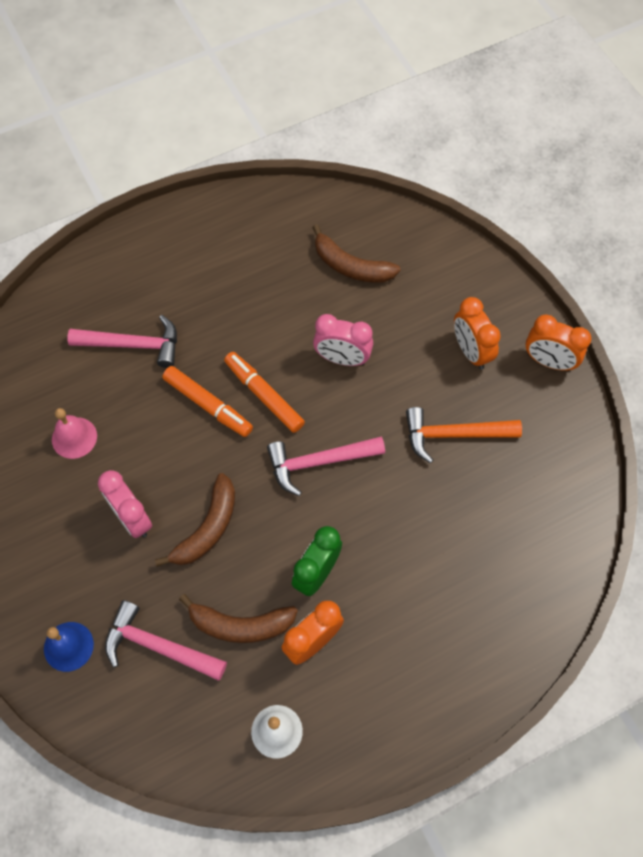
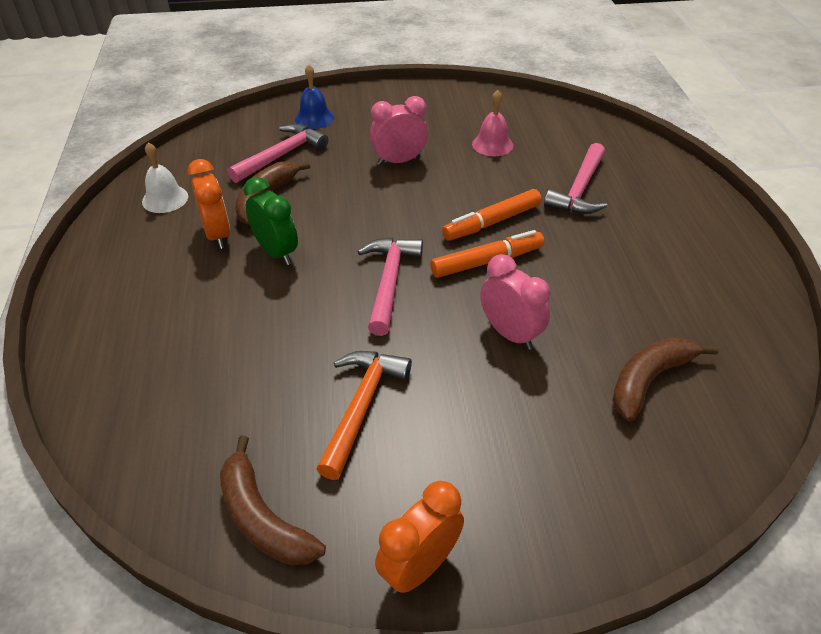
camera: 110 degrees right, 20 degrees down
(208, 528) = (364, 198): brown banana -> brown banana (262, 518)
(342, 358) = (510, 334): pink clock -> pink clock turned 105 degrees clockwise
(471, 351) = (473, 469): orange clock -> none

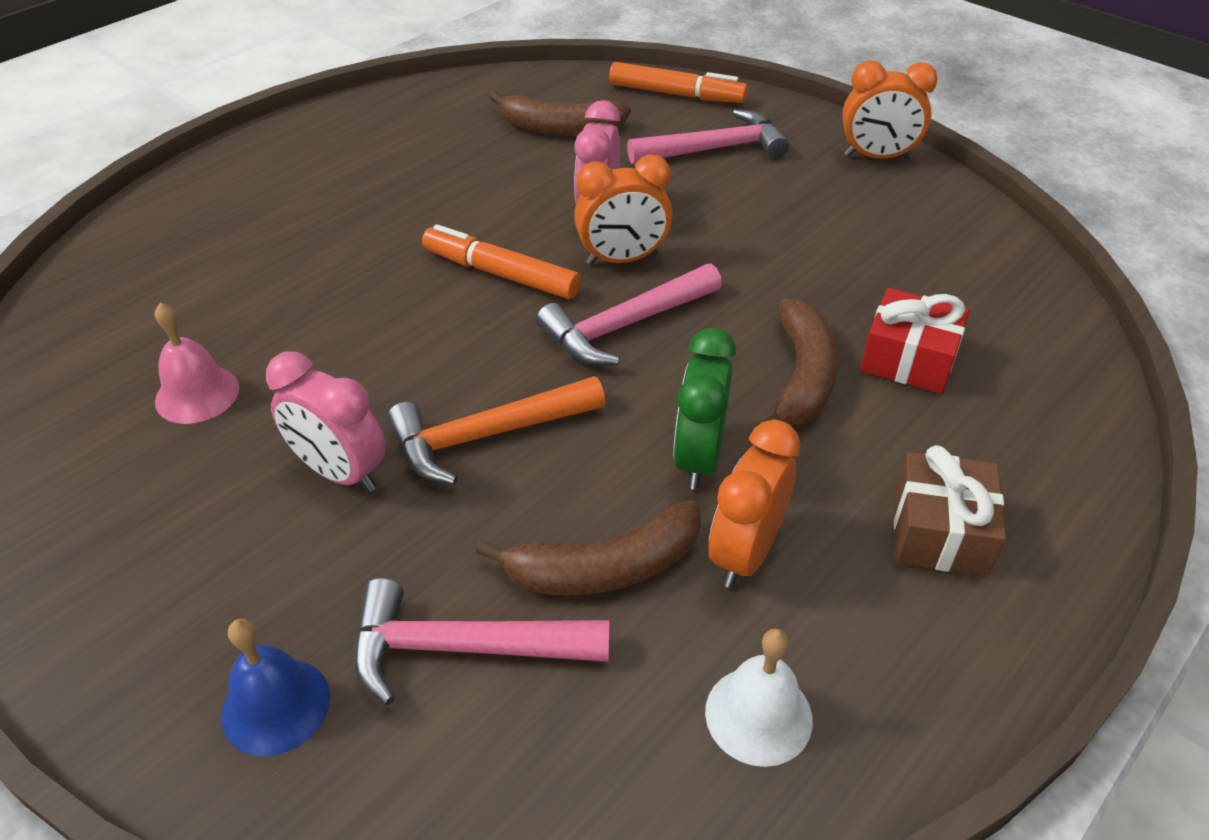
camera: 130 degrees left, 0 degrees up
(140, 295) = (939, 532): none -> brown gift
(223, 374) = (908, 359): none -> red gift
(262, 518) = (968, 240): brown banana -> brown banana (802, 377)
(361, 406) = (803, 251): orange hammer -> orange hammer (486, 436)
(448, 315) = (622, 259): none -> orange clock
(492, 222) = (416, 304): orange marker -> orange marker (676, 94)
(579, 190) = (266, 266): pink hammer -> pink hammer (715, 149)

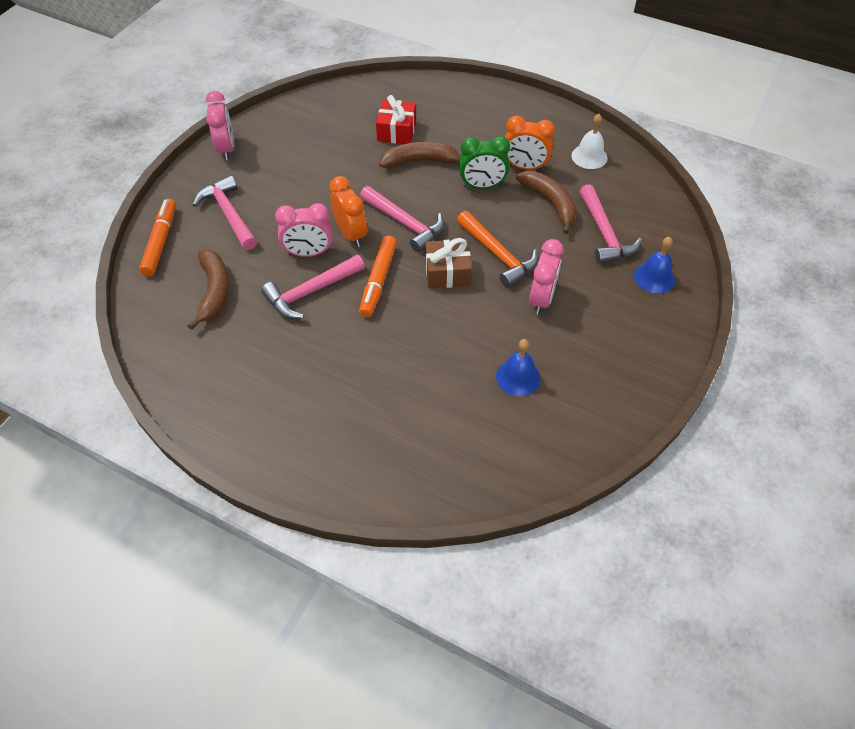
camera: 105 degrees left, 10 degrees up
(197, 394) = (518, 377): pink bell -> blue bell
(514, 205) = (310, 292): none -> pink hammer
(877, 157) = (226, 149): orange clock -> pink clock
(939, 532) = (491, 120): brown gift -> brown gift (447, 272)

